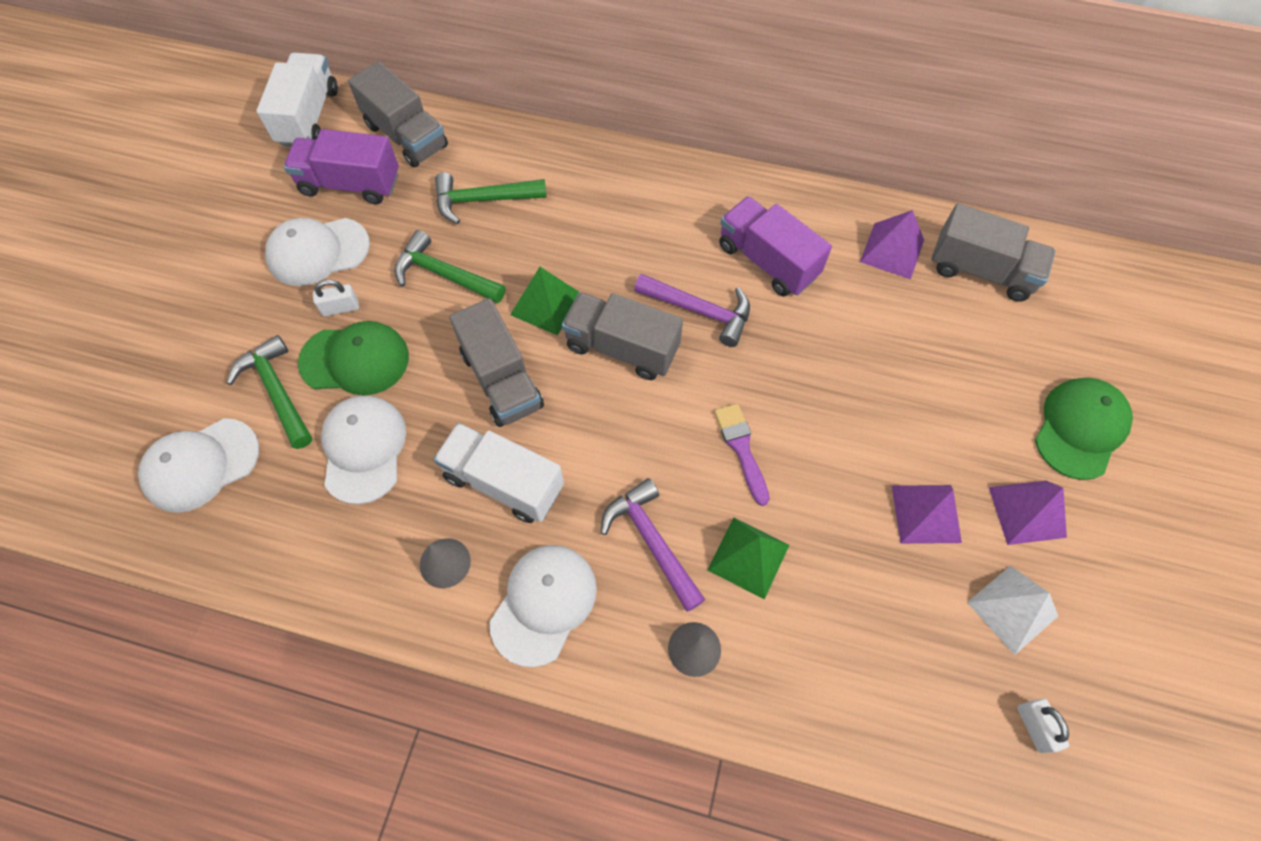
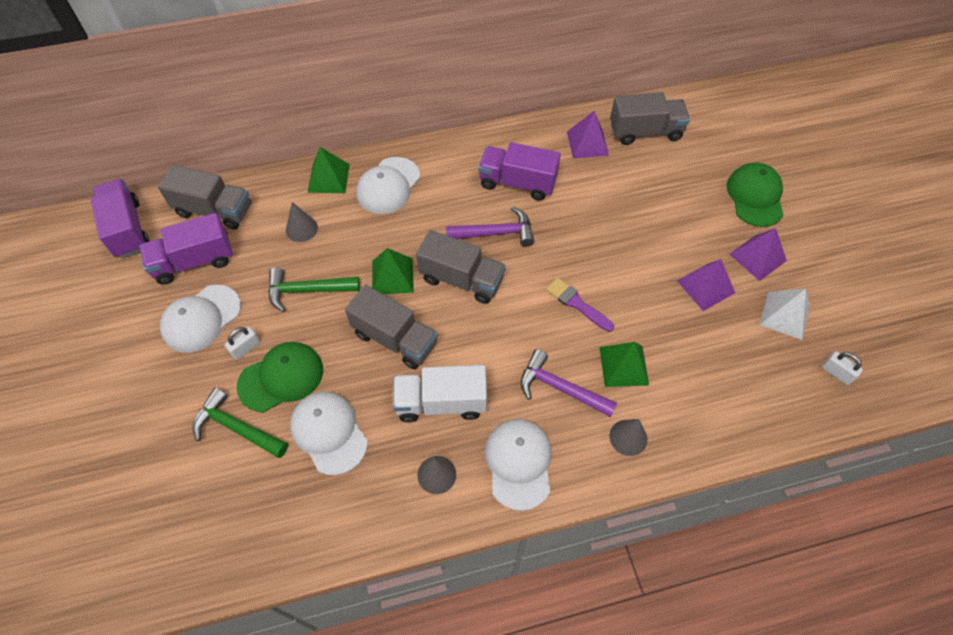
camera: 30 degrees left, 5 degrees down
(201, 465) = (213, 508): white cap -> white cap (388, 186)
(308, 117) = (127, 229): white truck -> purple truck
(483, 200) = (301, 229): green hammer -> grey cone
(550, 153) = (328, 178): none -> green pyramid
(622, 348) = (461, 279): grey truck -> grey truck turned 150 degrees counterclockwise

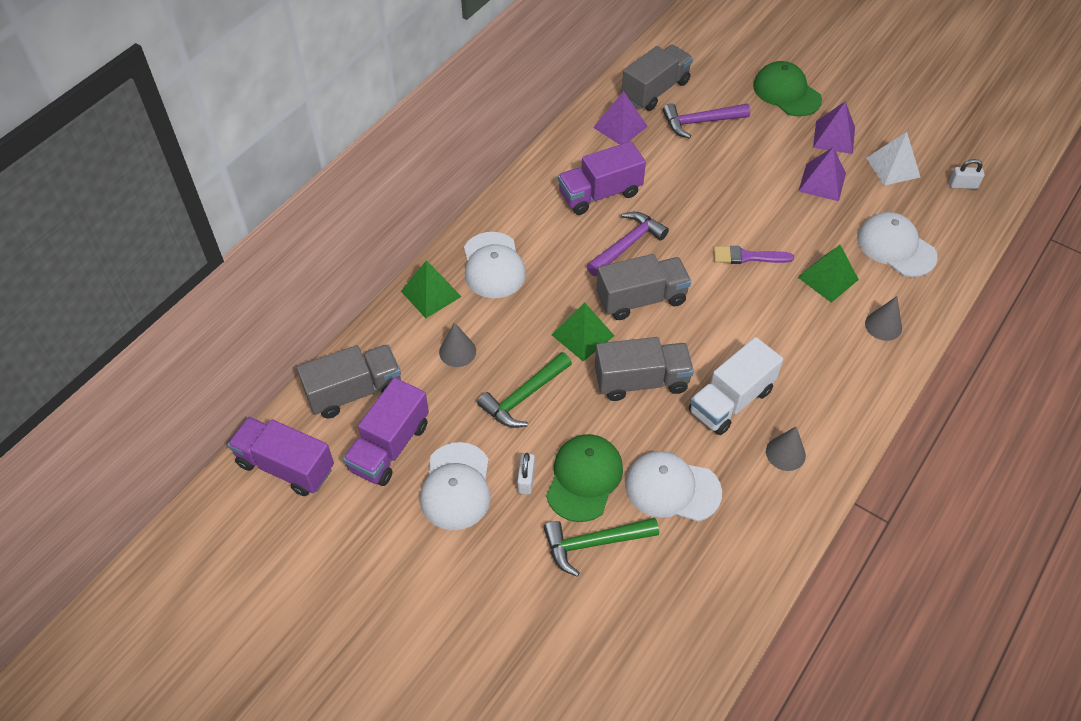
camera: 40 degrees left, 5 degrees down
(519, 463) = (832, 400): white cap -> white cap (896, 247)
(560, 388) = (802, 326): purple hammer -> purple hammer (700, 122)

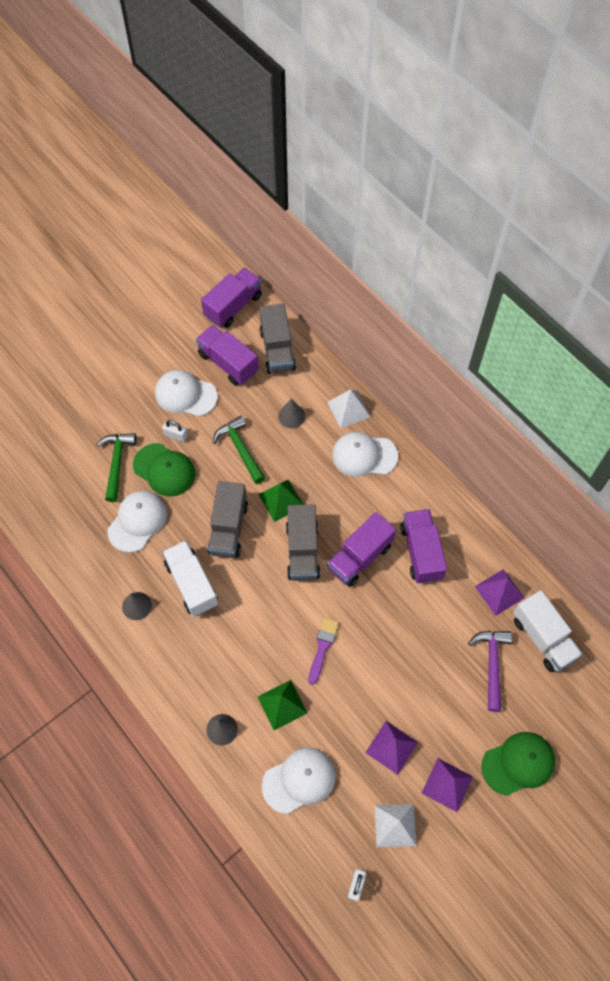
camera: 105 degrees right, 10 degrees up
(431, 294) = (348, 409): green pyramid -> white pyramid
(627, 245) = (360, 557): purple hammer -> purple truck
(655, 90) = (542, 638): grey truck -> white truck

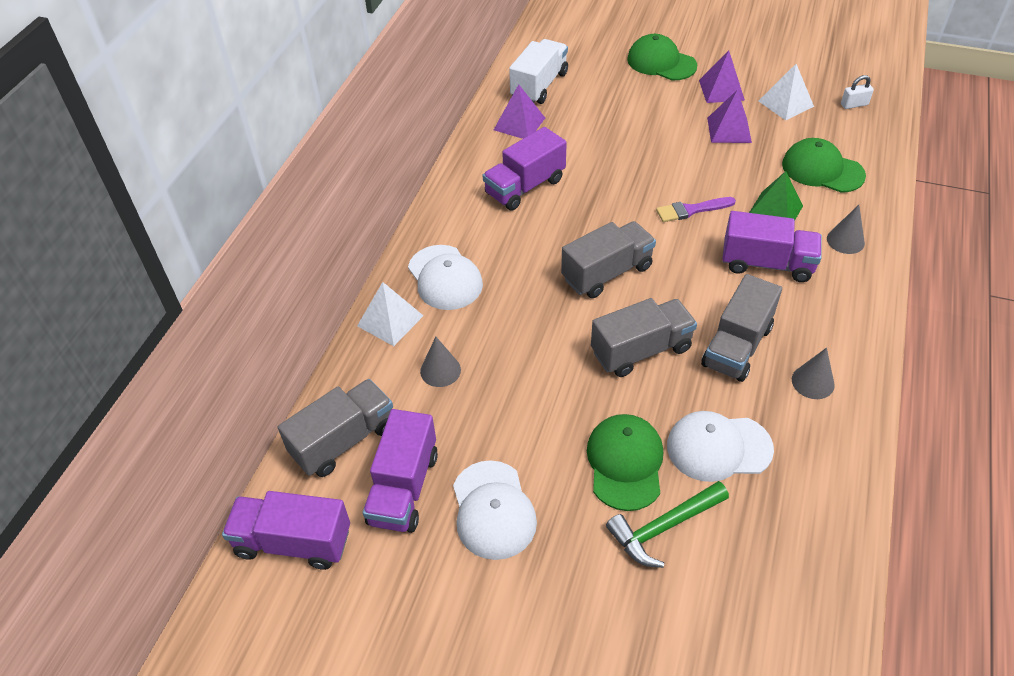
camera: 120 degrees left, 15 degrees down
(176, 435) = (565, 481): white padlock -> none
(191, 584) = (737, 346): white truck -> grey truck
(240, 449) = (528, 397): green hammer -> none
(281, 500) = (563, 321): green pyramid -> none
(299, 780) = (822, 170): white cap -> green cap
(360, 557) = (571, 227): purple truck -> purple truck (766, 264)
(492, 664) = (593, 103): purple hammer -> none

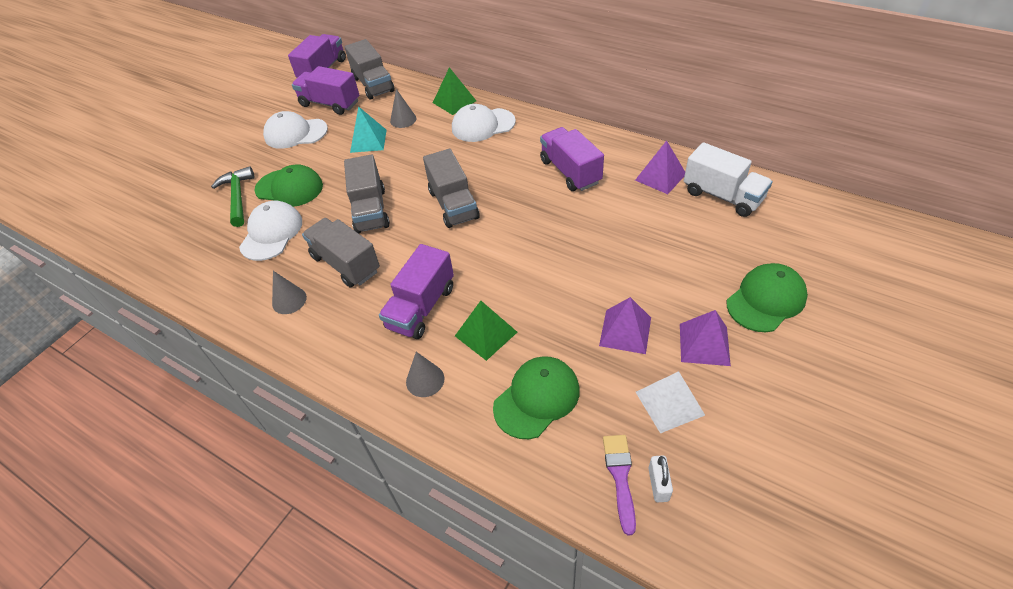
camera: 105 degrees right, 0 degrees up
(390, 320) = (454, 101): white pyramid -> green pyramid
(497, 399) = (368, 141): none -> turquoise pyramid
(691, 210) = (508, 271): purple brush -> purple brush (620, 476)

